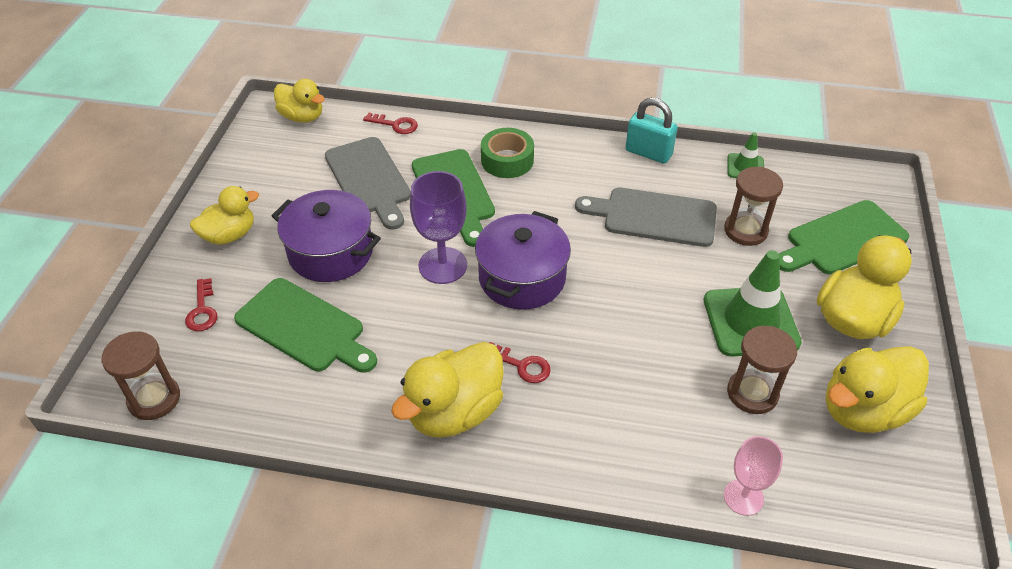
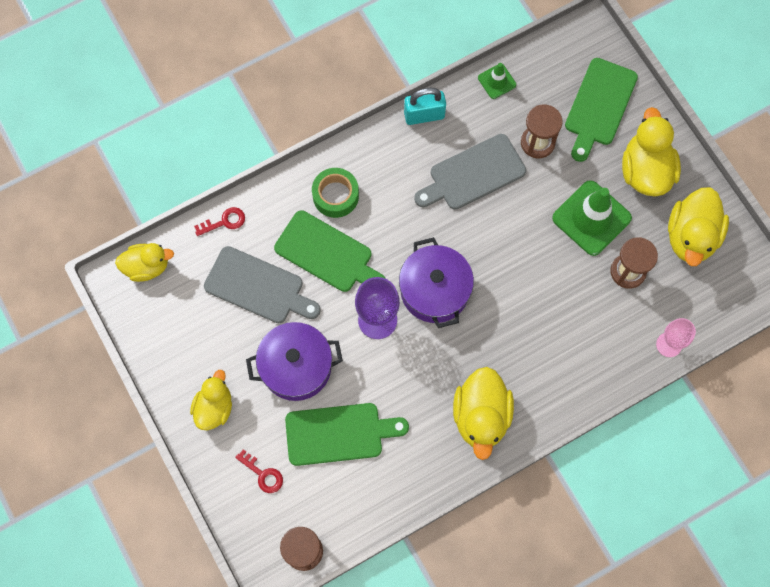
camera: 40 degrees left, 25 degrees up
(522, 365) = (490, 355): red key -> none

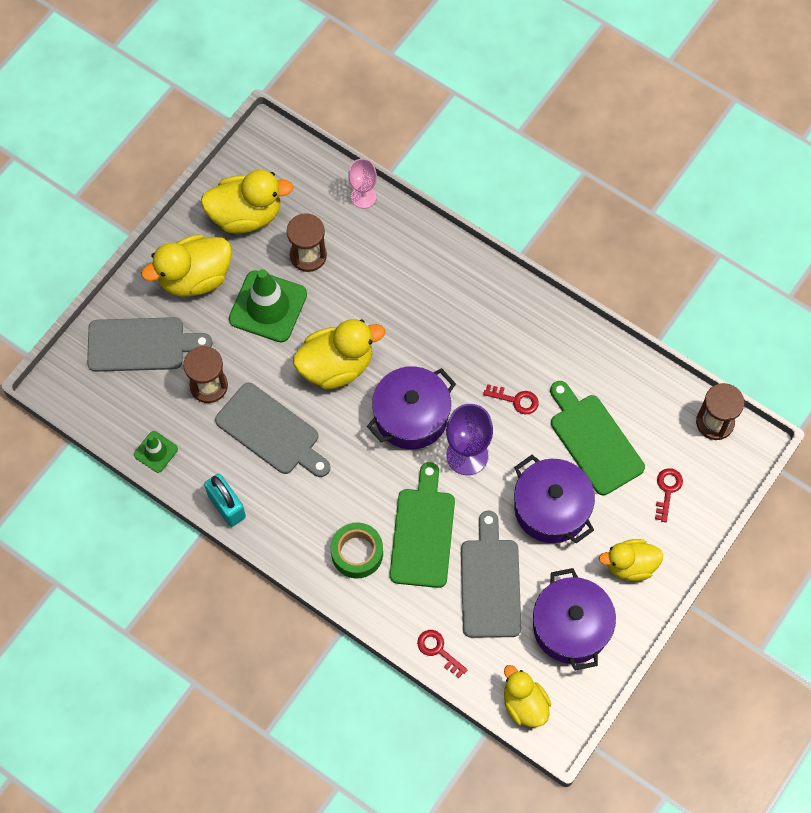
camera: 115 degrees left, 5 degrees down
(189, 333) = (571, 627): none -> purple pot
(408, 385) = (516, 400): none -> red key
(481, 416) = (512, 325): yellow duck -> yellow duck (336, 366)
(599, 105) = (141, 345): green cutting board -> grey cutting board

